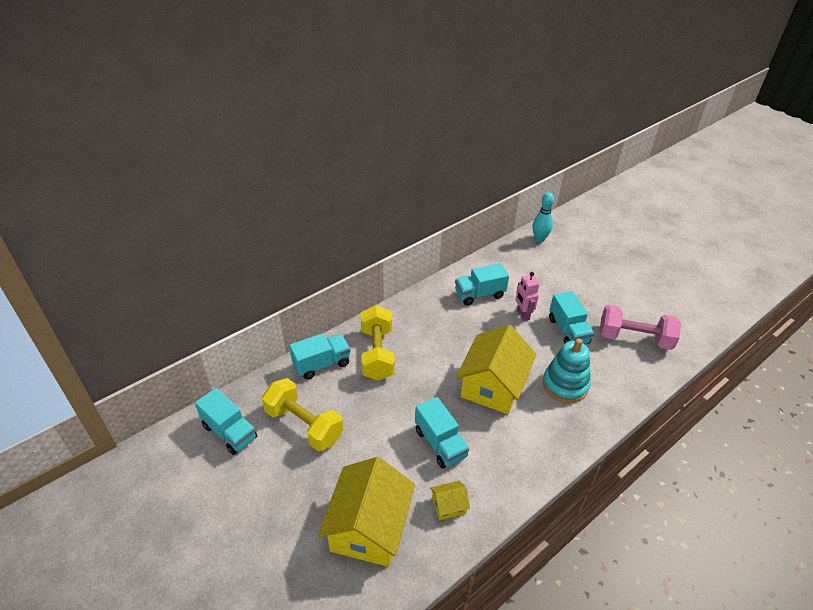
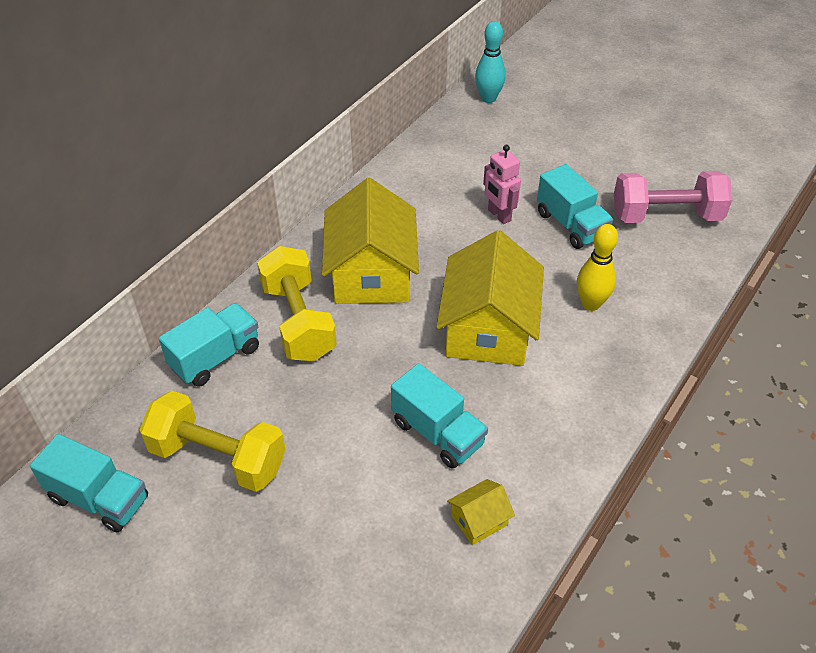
camera: 15 degrees left, 5 degrees up
(368, 527) = (370, 584): yellow house -> yellow house (371, 274)
(479, 294) = (426, 198): turquoise truck -> none
(565, 385) = (591, 304): turquoise stacking toy -> yellow bowling pin

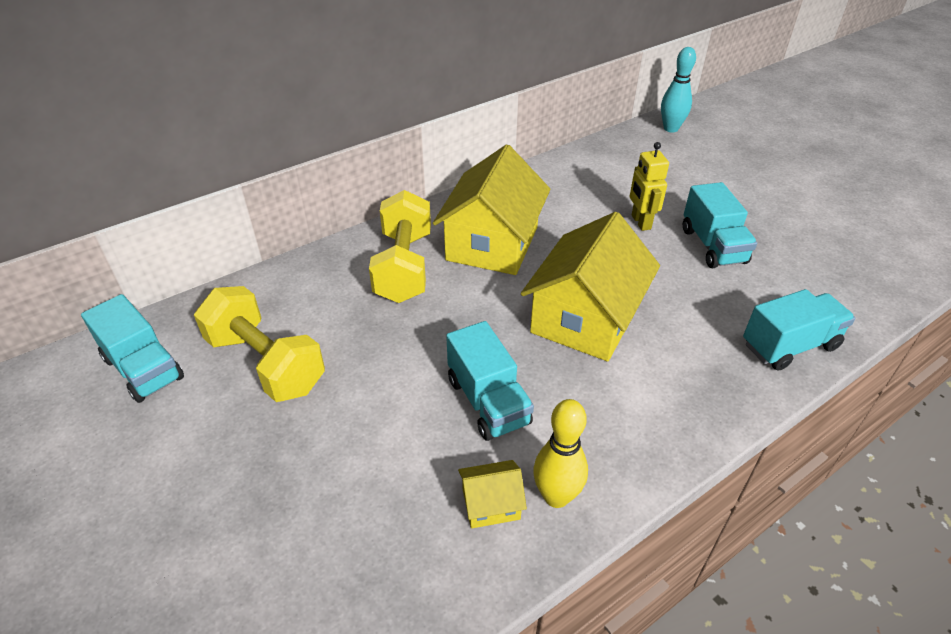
camera: 20 degrees right, 5 degrees down
(215, 357) = (314, 278): turquoise truck -> turquoise truck (789, 346)
(499, 215) = (640, 222): pink robot -> yellow robot
(591, 304) = (707, 322): yellow bowling pin -> yellow bowling pin (556, 496)
(666, 216) = (822, 260): pink dumbbell -> none

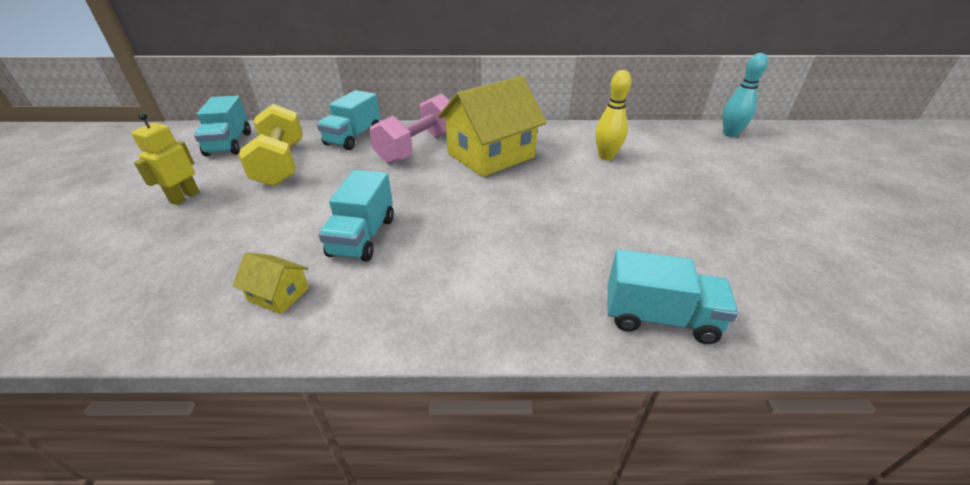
camera: 35 degrees right, 5 degrees down
(404, 267) = (418, 148): yellow dumbbell -> pink dumbbell
(556, 496) = (322, 315): yellow bowling pin -> yellow bowling pin (606, 156)
(585, 318) = (497, 220): yellow house -> none
(640, 222) = (623, 180): yellow robot -> yellow robot (185, 197)
(713, 246) = (672, 217): turquoise truck -> turquoise truck (353, 138)

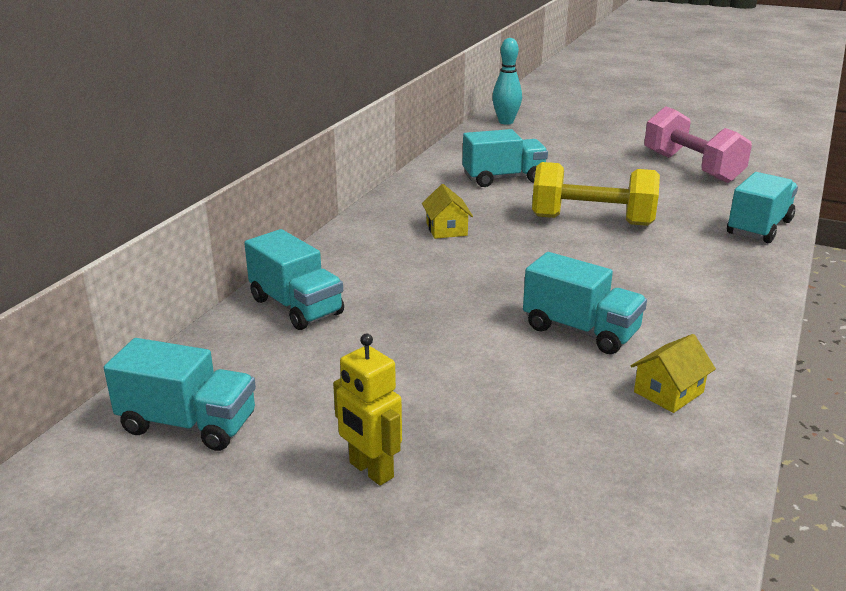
camera: 65 degrees left, 10 degrees down
(281, 164) = (330, 374): yellow dumbbell -> yellow dumbbell (592, 221)
(418, 148) = (382, 266): pink dumbbell -> pink dumbbell (691, 167)
(491, 155) = (446, 229): yellow house -> yellow house, size x0.43
(606, 156) = (503, 178): yellow bowling pin -> turquoise truck

